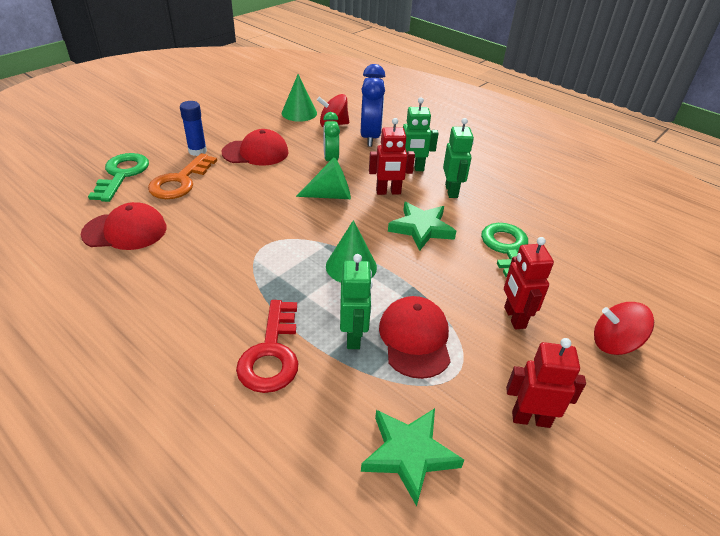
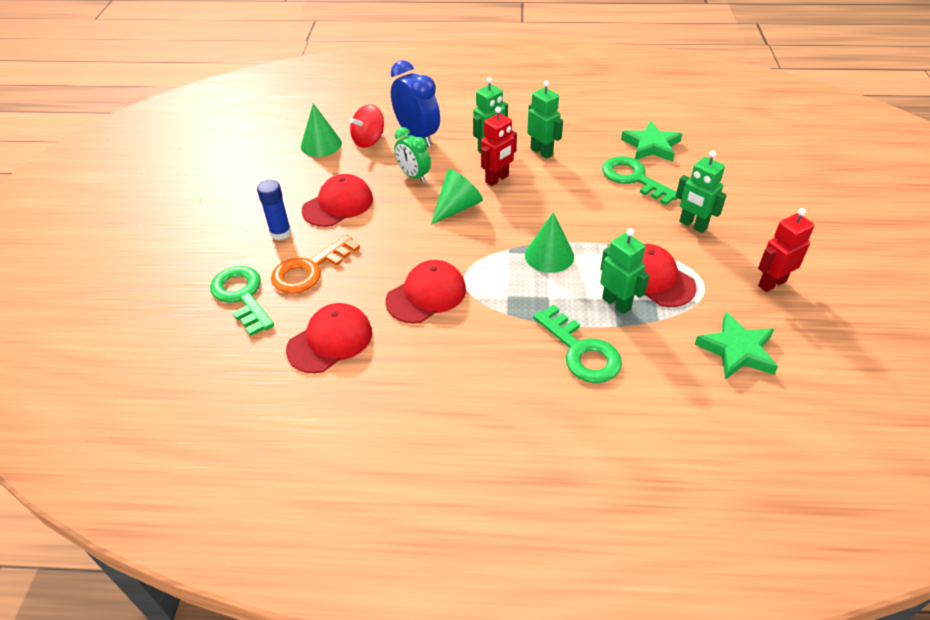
camera: 35 degrees left, 5 degrees up
(180, 181) = (310, 269): orange key -> orange key turned 60 degrees clockwise
(224, 240) = (426, 295): none -> red cap
(272, 353) = (581, 351): red key -> green key
(421, 228) = (559, 196): green star -> green star (651, 146)
(514, 317) = (692, 225): red robot -> green robot
(614, 343) = (762, 206): red spinning top -> none

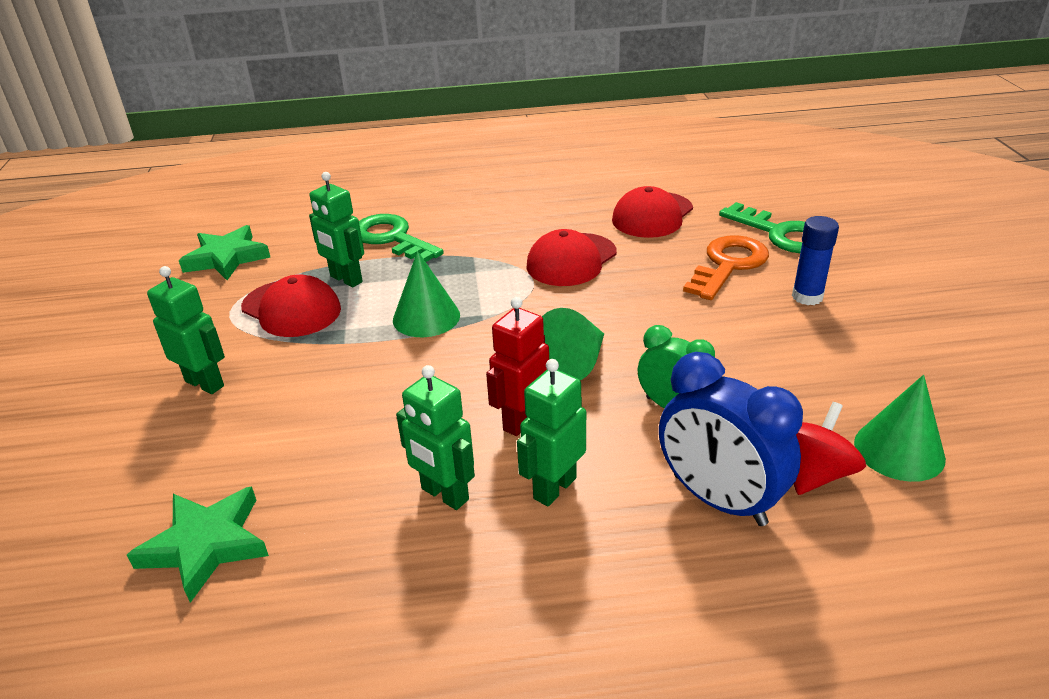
camera: 170 degrees right, 10 degrees down
(338, 204) = (762, 343): red cap -> none
(634, 179) = (271, 455): green key -> none
(771, 283) = (141, 322): red robot -> none

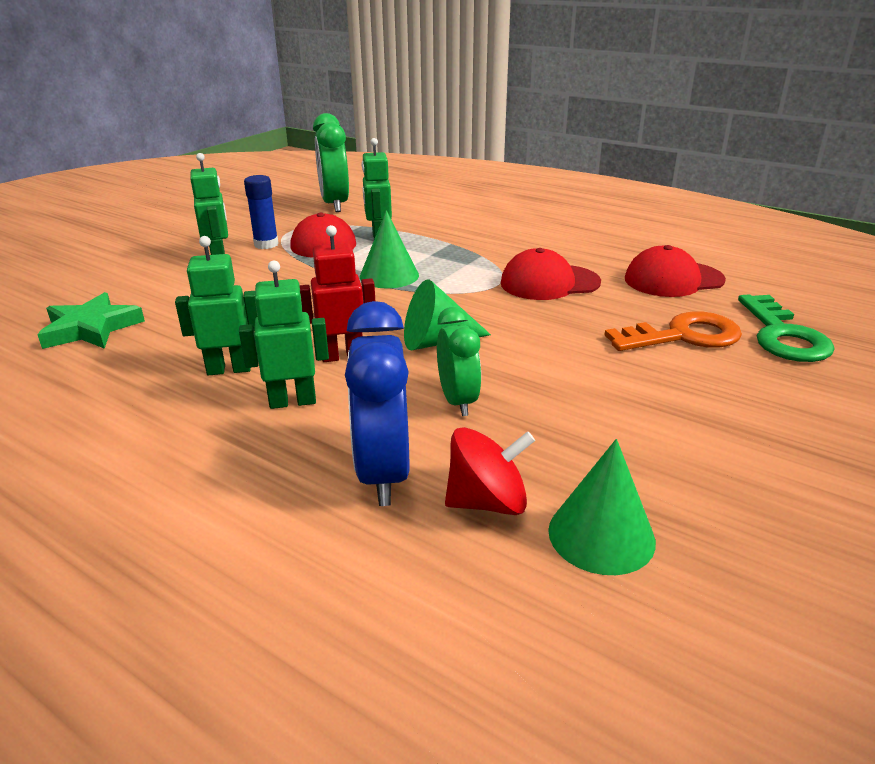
camera: 40 degrees right, 5 degrees down
(226, 258) = (335, 204): green star -> green clock
(392, 238) = (446, 227): green key -> none
(444, 494) = (229, 369): green robot -> green robot turned 90 degrees clockwise
(807, 297) = (722, 388): blue glue stick -> blue glue stick (266, 244)

